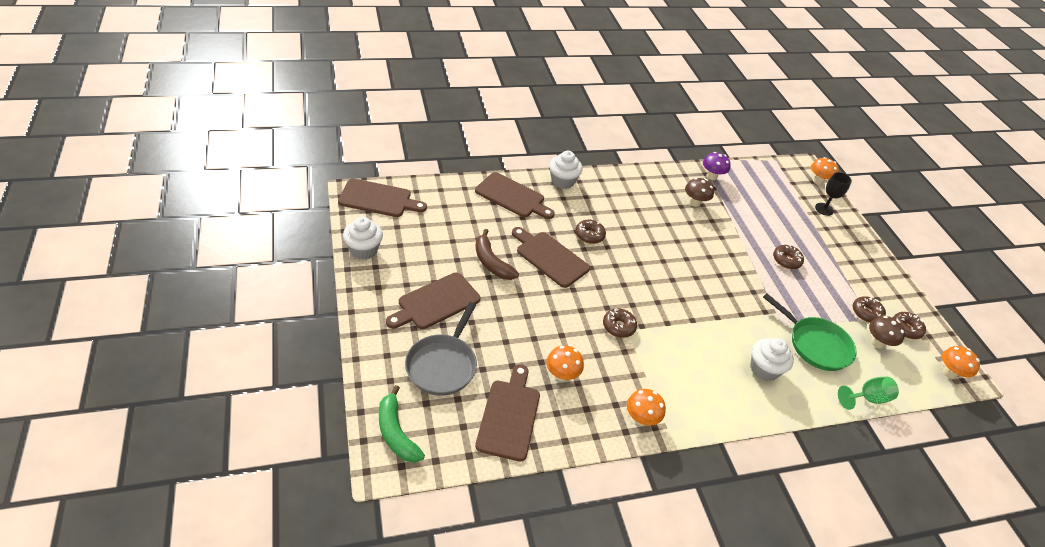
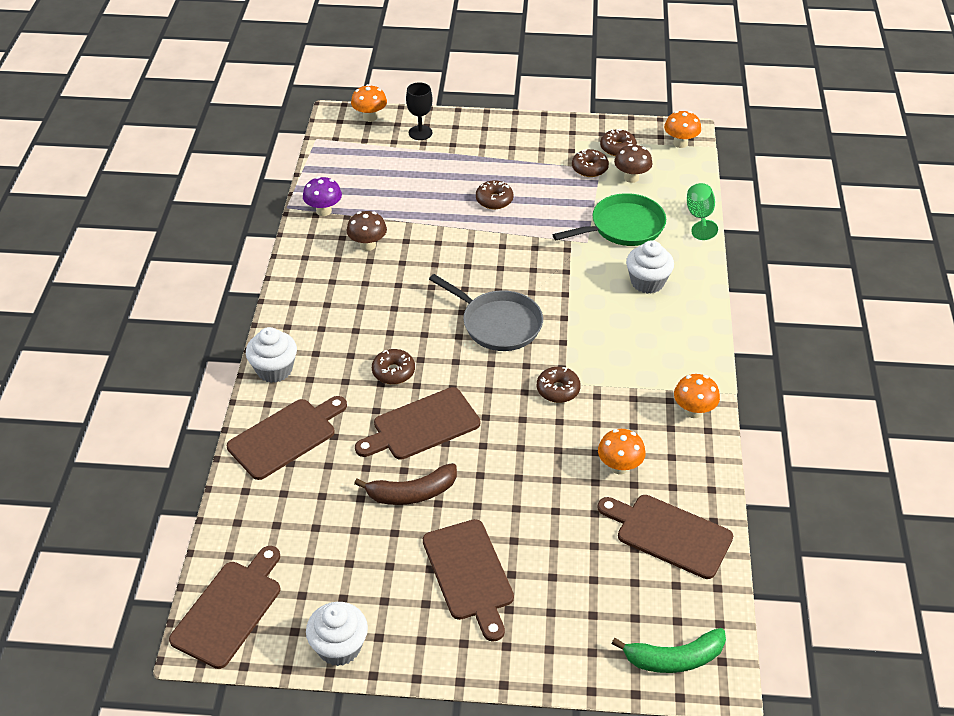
camera: 65 degrees left, 0 degrees up
(443, 365) = (579, 587): grey pan -> grey pan (498, 324)

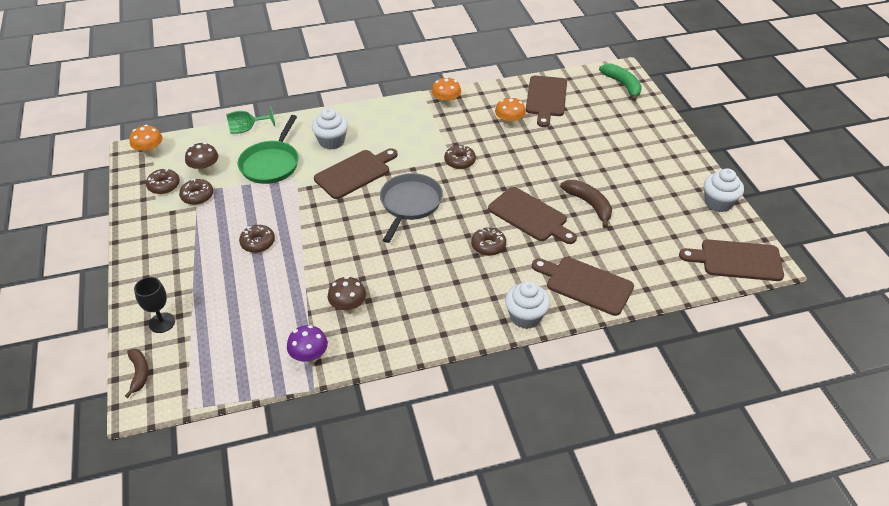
camera: 110 degrees left, 0 degrees up
(370, 117) = (139, 373): orange mushroom -> brown banana
(469, 574) = (629, 165): brown cutting board -> brown cutting board (355, 173)
(623, 227) = (271, 164): green pan -> green pan turned 120 degrees counterclockwise

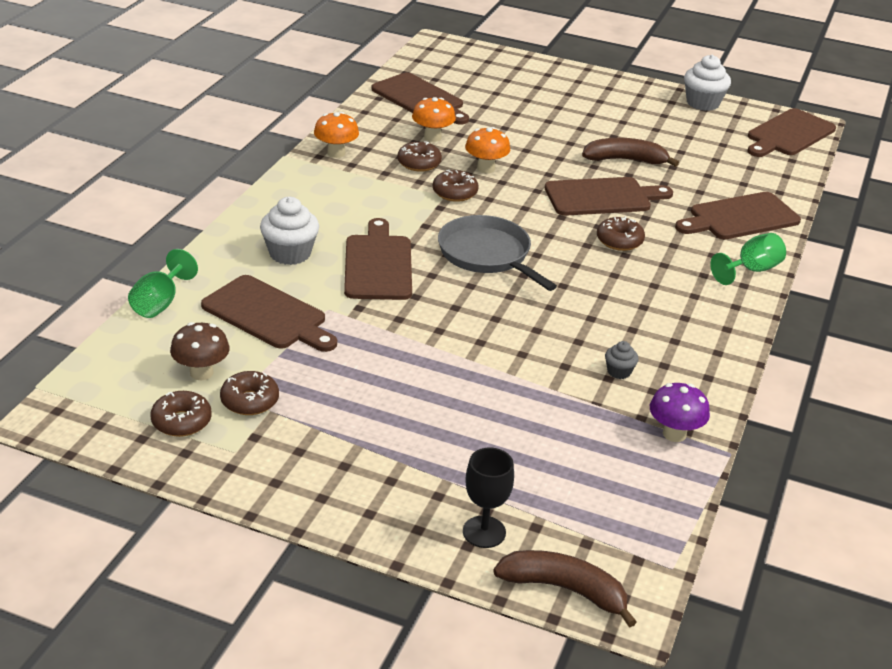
camera: 55 degrees left, 10 degrees down
(139, 373) = (565, 590): brown banana -> brown banana, size x1.51
(150, 153) = (81, 405): orange mushroom -> orange mushroom (486, 168)
(258, 243) = (418, 389): brown donut -> brown donut (419, 163)
(271, 164) = (268, 315): green pan -> brown cutting board
(348, 308) = (619, 372): brown mushroom -> grey cupcake
(525, 317) = (751, 270): white cupcake -> green goblet
(622, 85) = (462, 55): green banana -> none

